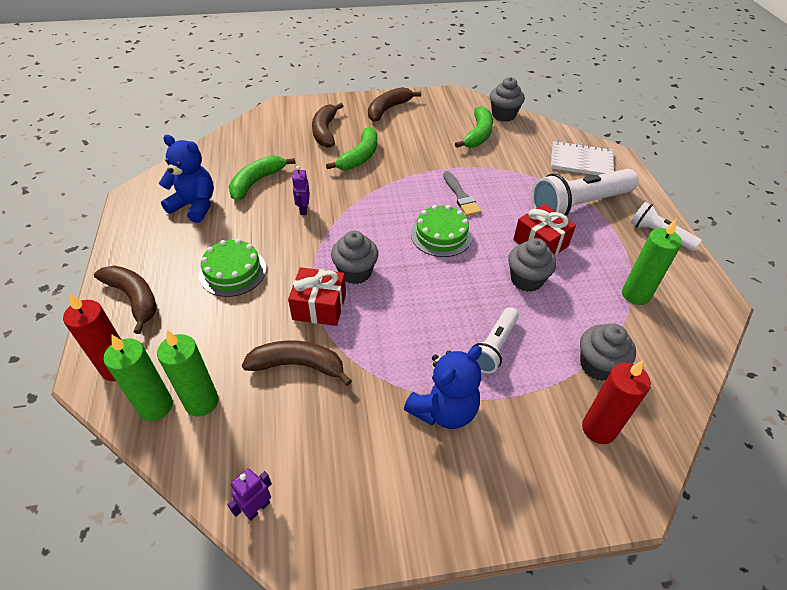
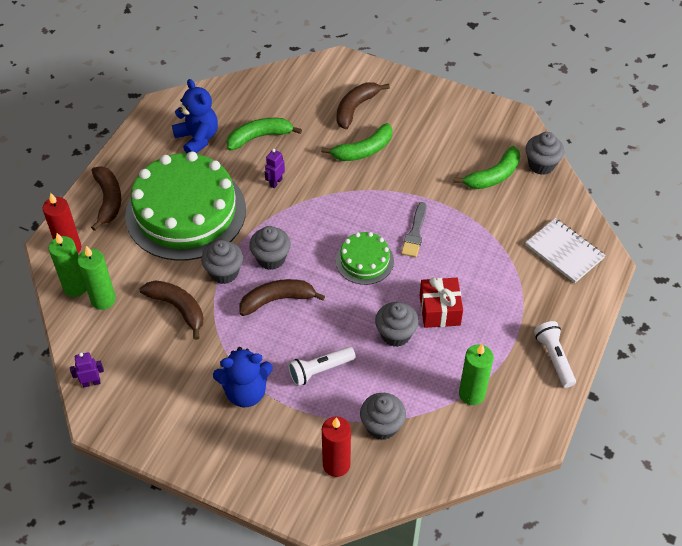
camera: 35 degrees right, 5 degrees up
(233, 271) = (186, 212): green cake -> green cake, size x2.13
(319, 306) = (224, 272): red gift -> grey cupcake
(388, 109) = (434, 108): brown banana -> brown banana (277, 300)
(578, 205) = (511, 293): white flashlight -> none

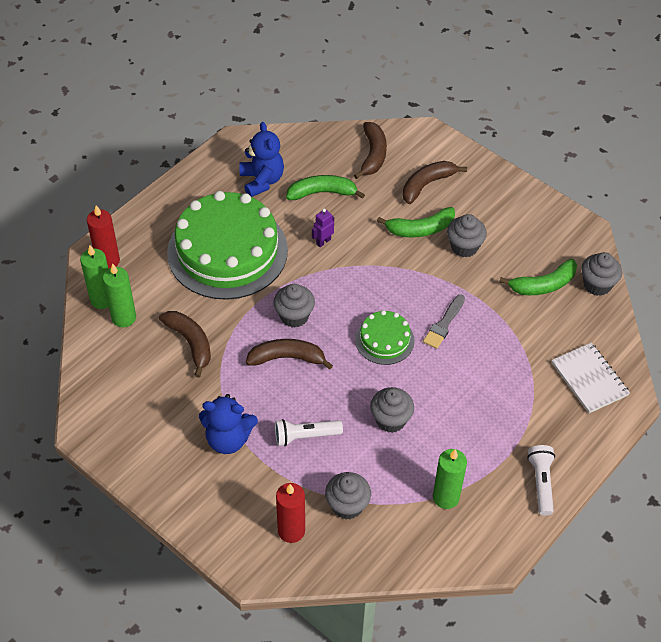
camera: 15 degrees right, 0 degrees up
(91, 382) = (89, 394): purple robot -> none
(108, 200) = (158, 223): brown banana -> brown banana (373, 155)
(224, 272) = (245, 319): grey cupcake -> grey cupcake (464, 247)
(439, 310) = (442, 407): red gift -> none

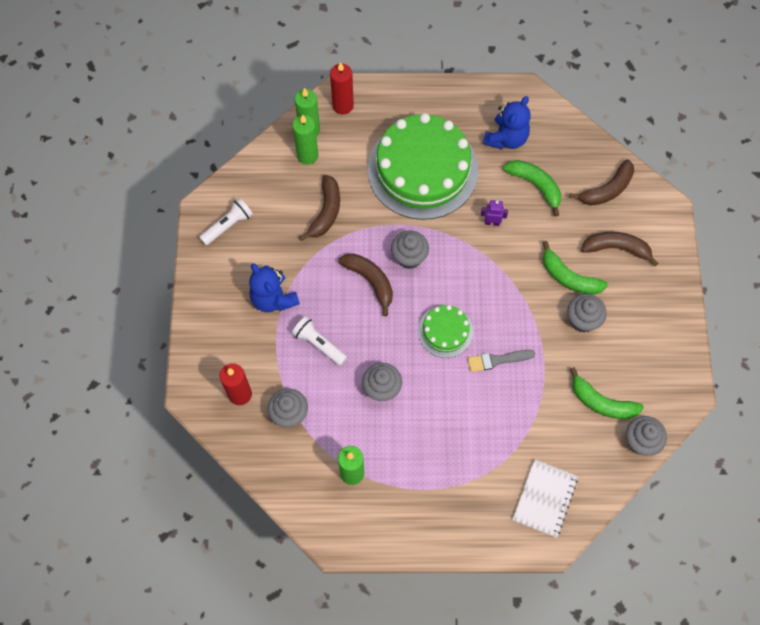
camera: 50 degrees right, 15 degrees up
(541, 483) = (421, 529): white flashlight -> white flashlight (228, 225)

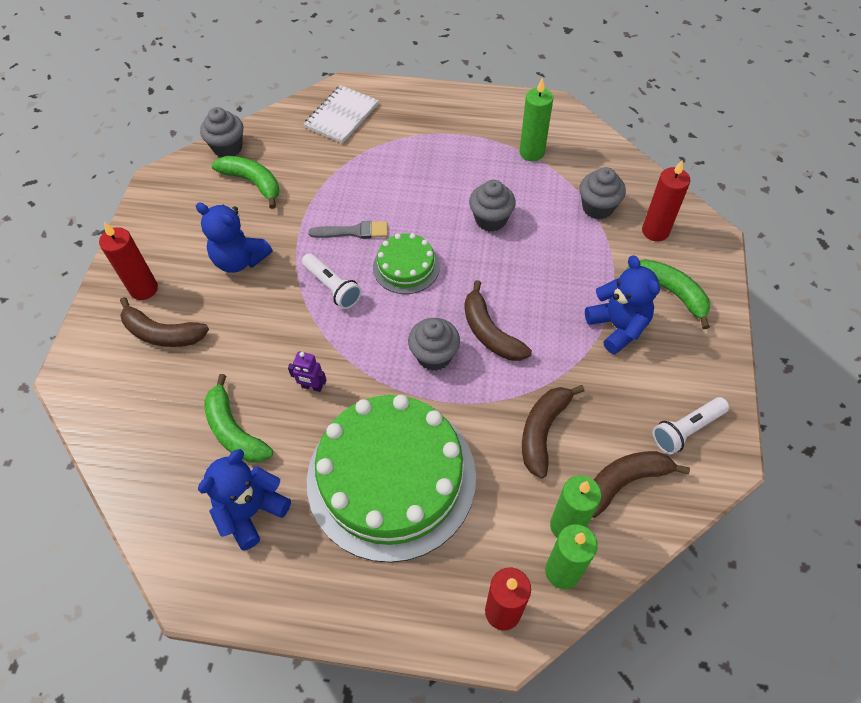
camera: 170 degrees left, 10 degrees down
(319, 344) = (561, 270): white flashlight -> white flashlight (332, 287)
(569, 277) = (237, 307): green banana -> green banana (670, 292)
(582, 320) = (240, 260): grey cupcake -> blue teddy bear
(606, 190) = (138, 411): brown banana -> brown banana (624, 482)
(648, 283) = (144, 289): none -> red candle

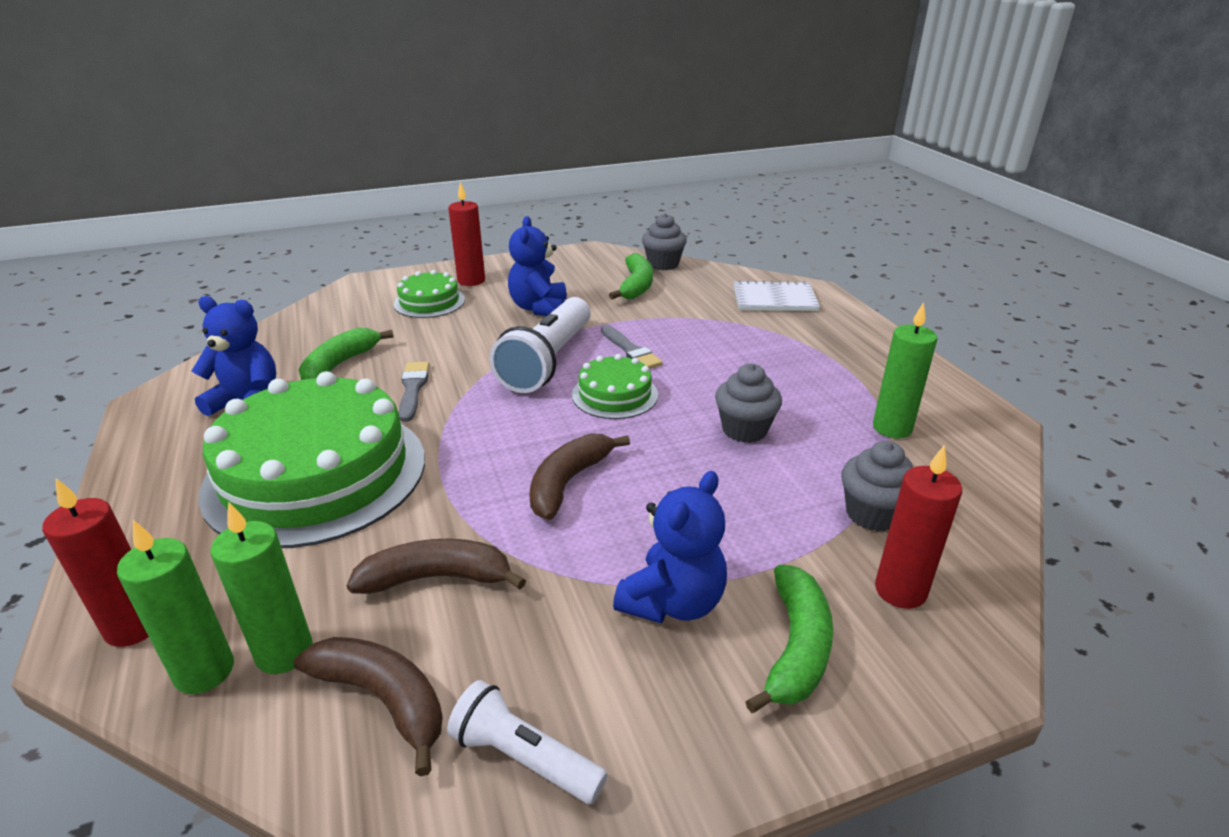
camera: 60 degrees right, 25 degrees down
(162, 333) = (429, 302): brown banana -> green cake
(312, 387) = (413, 389): purple robot -> grey brush
(332, 287) = (547, 361): white flashlight -> white flashlight, size x1.78
(434, 356) = (503, 451): grey cupcake -> none

